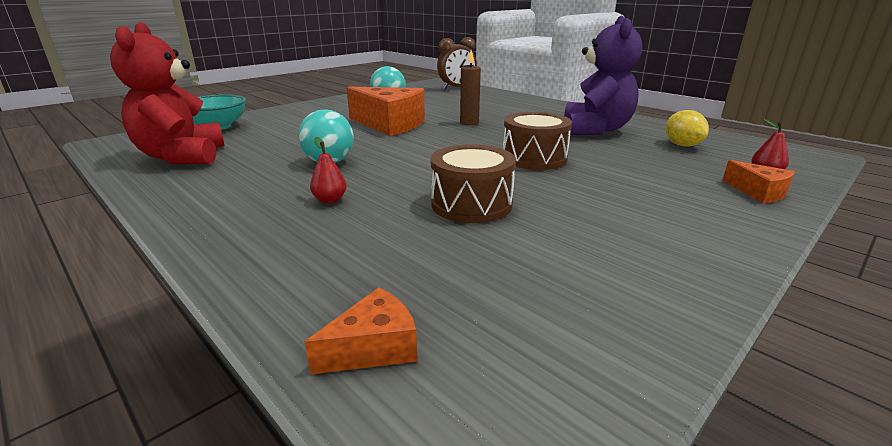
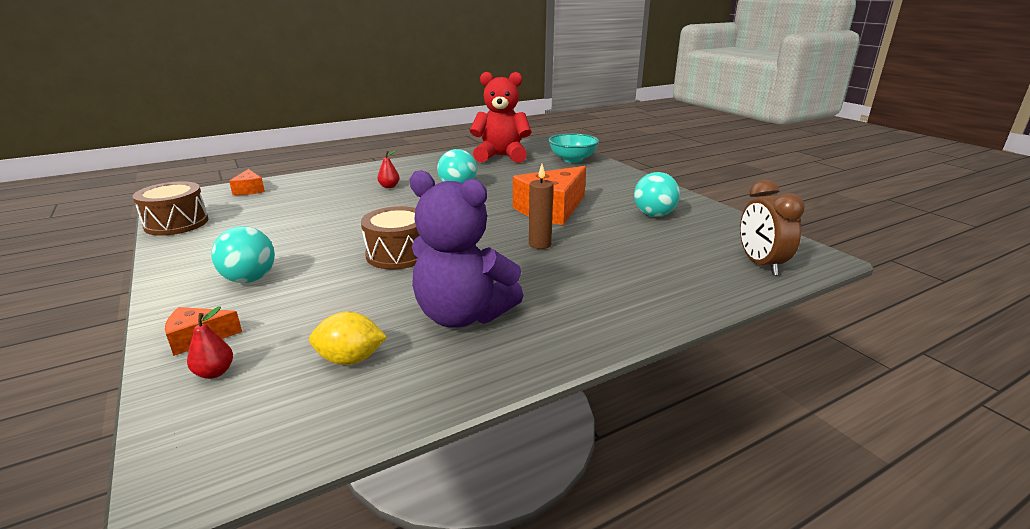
camera: 105 degrees right, 0 degrees up
(471, 204) = (338, 218): brown drum -> brown drum (176, 223)
(662, 205) = (250, 279): none -> turquoise ball

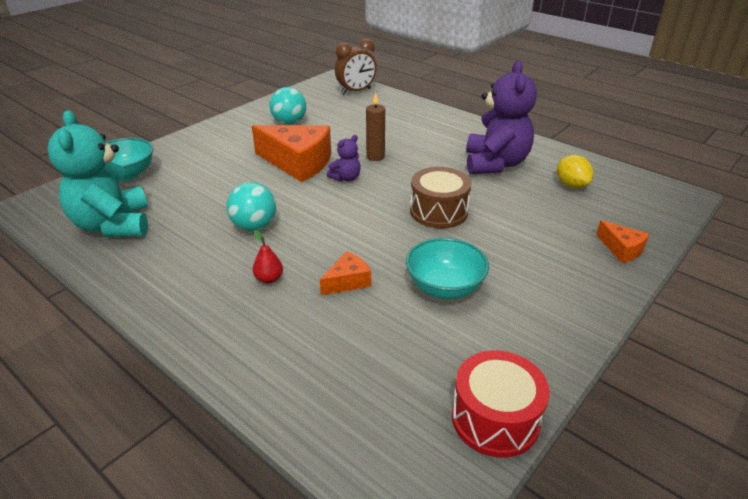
camera: 110 degrees left, 10 degrees up
(176, 223) = (495, 419): brown drum -> red drum
(215, 372) = (633, 224): red pear -> none
(249, 190) = (337, 424): orange cheese -> orange cheese (347, 281)
(250, 279) = (542, 269): turquoise ball -> none
(297, 234) = (444, 287): none -> turquoise bowl
(501, 156) = (113, 225): red teddy bear -> turquoise teddy bear
(503, 224) = (346, 178): none -> purple teddy bear

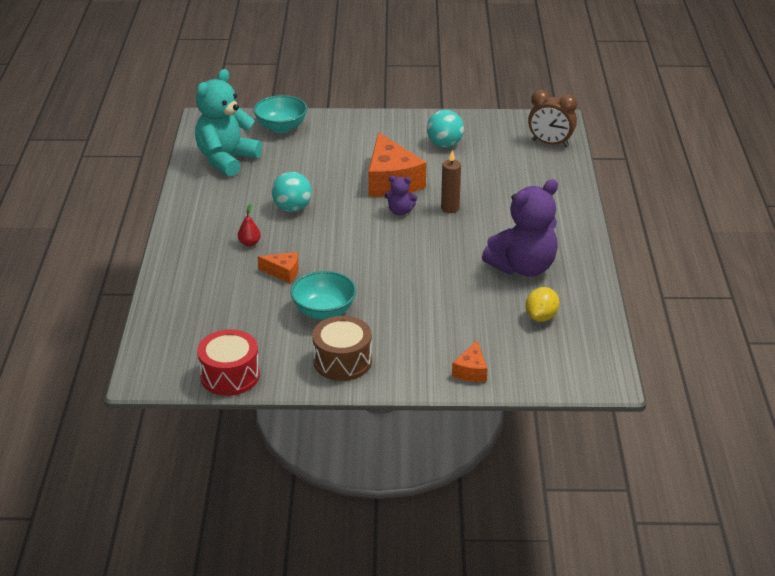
camera: 50 degrees right, 0 degrees up
(438, 211) = (411, 271): brown drum -> brown drum (342, 361)

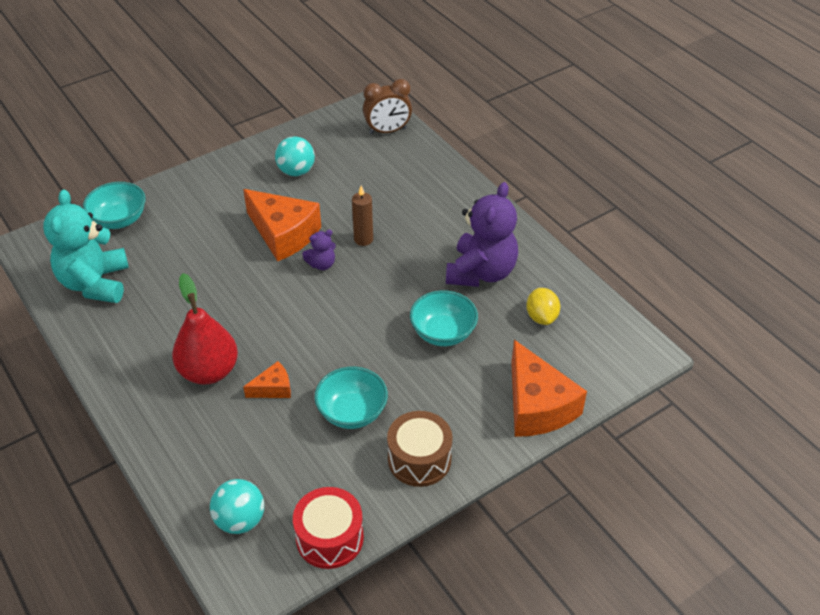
camera: 35 degrees left, 10 degrees up
(249, 243) = (209, 371): red pear -> red pear, size x2.42
(292, 208) = (215, 309): turquoise ball -> turquoise ball (240, 520)
(447, 293) = (443, 333): none -> turquoise bowl
(471, 371) = (537, 405): orange cheese -> orange cheese, size x2.04

